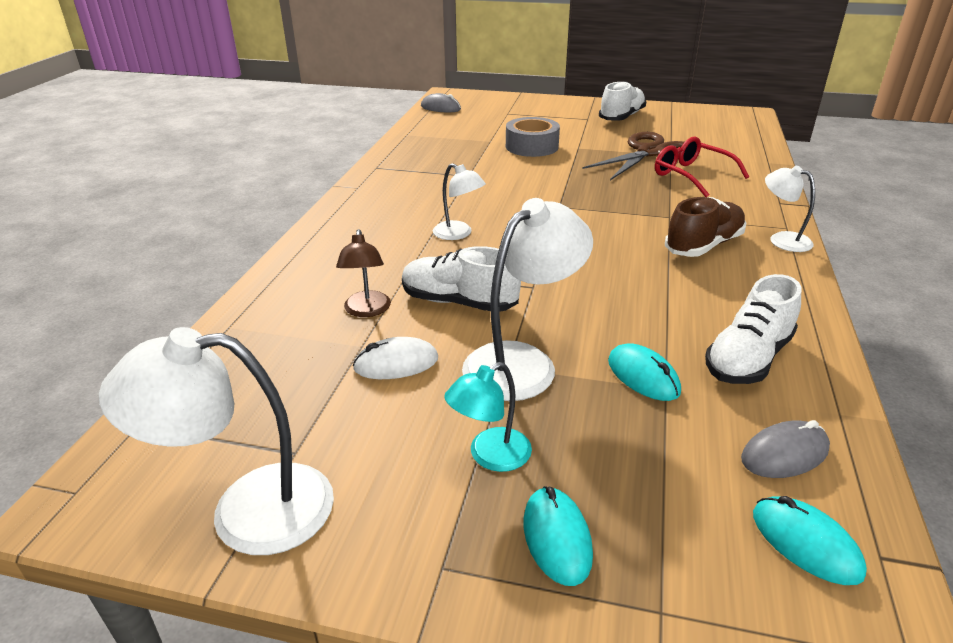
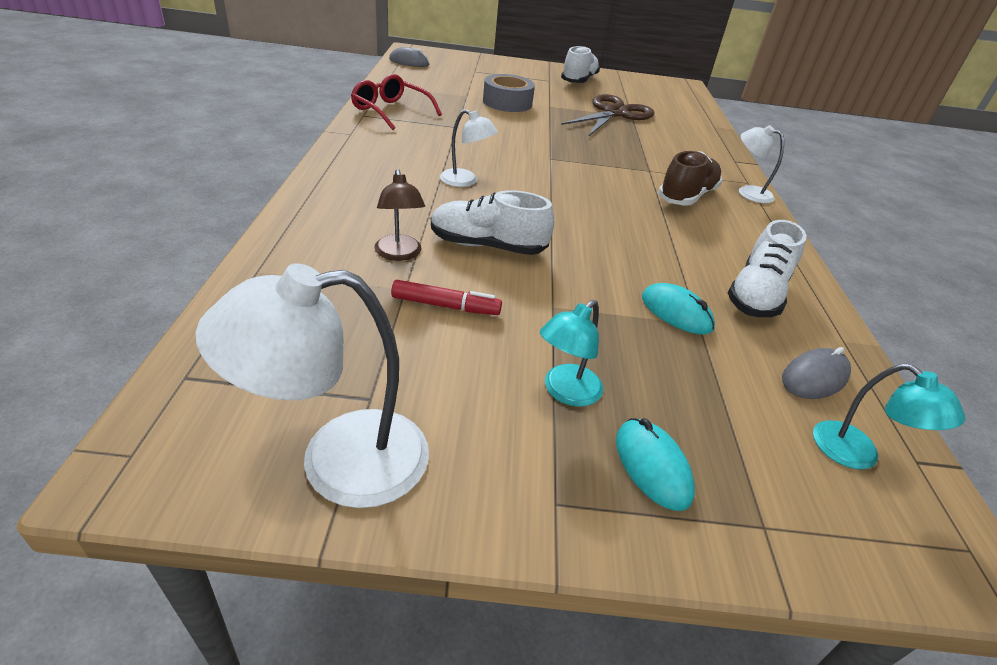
camera: 15 degrees left, 5 degrees up
(396, 364) = (445, 306): white mouse -> red marker
(522, 362) = (565, 302): white lamp -> none
(691, 175) = (655, 135): red glasses -> red glasses (390, 111)
(805, 543) = (857, 454): turquoise mouse -> turquoise lamp

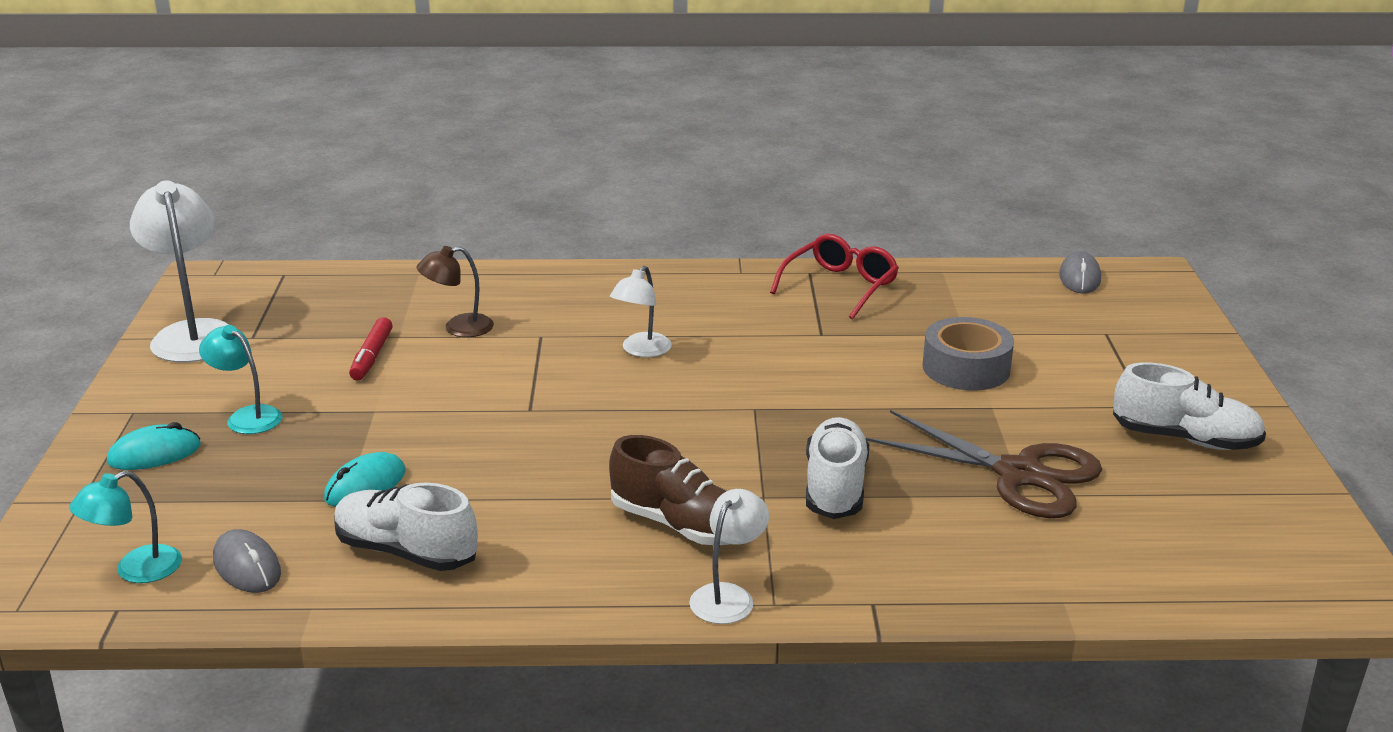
camera: 90 degrees right, 10 degrees down
(487, 246) = (485, 371): white shoe -> white shoe (835, 487)

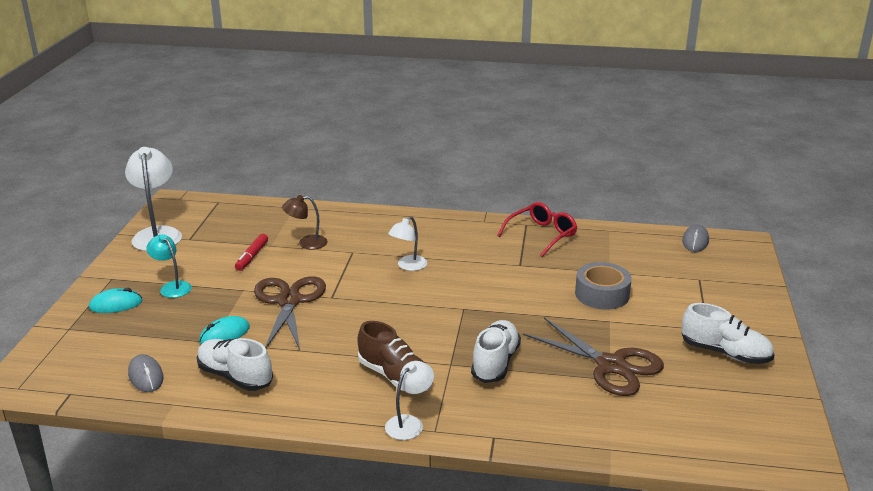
camera: 10 degrees right, 0 degrees up
(136, 570) = (86, 372): turquoise lamp -> none
(459, 423) = (289, 301): none -> brown scissors

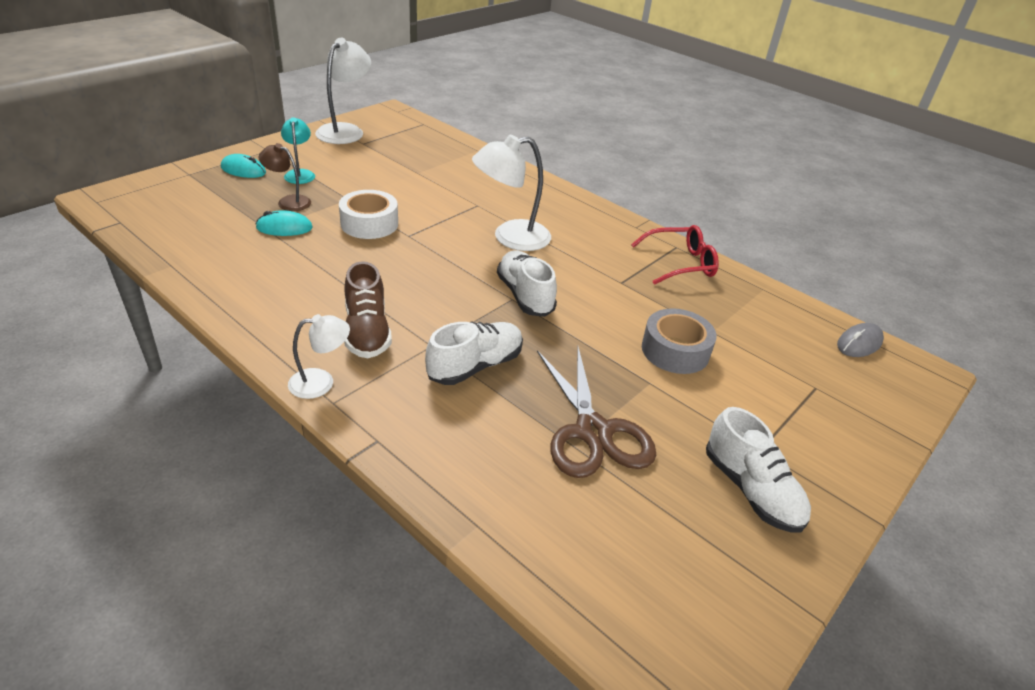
camera: 30 degrees right, 10 degrees up
(146, 376) = (185, 234): grey mouse -> none
(235, 377) = (244, 266): white shoe -> white shoe (525, 295)
(252, 256) = (390, 175): red marker -> none
(289, 301) = (369, 224): brown scissors -> white tape
(306, 243) = (448, 182): brown lamp -> brown lamp (288, 201)
(408, 266) = (510, 237): white lamp -> white lamp, size x1.74

